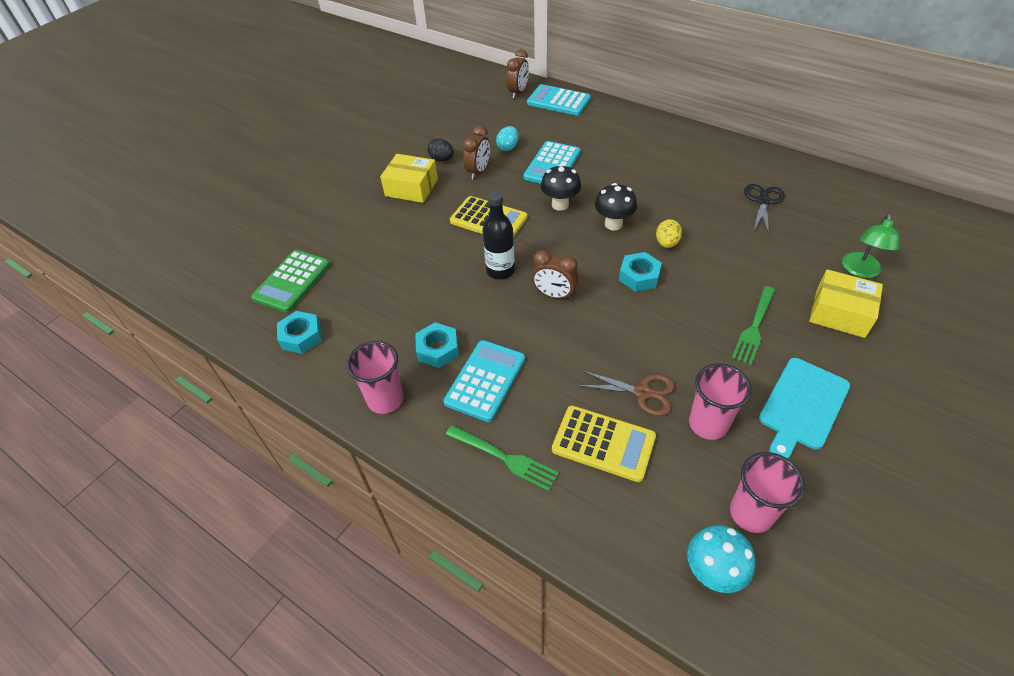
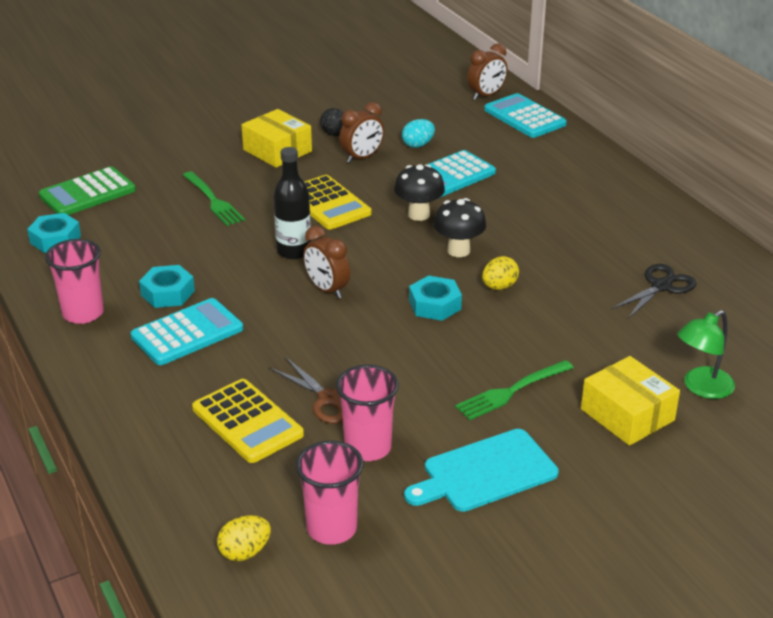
camera: 25 degrees right, 15 degrees down
(505, 458) = (145, 397): green fork -> green fork (213, 201)
(712, 572) = (245, 552): turquoise mushroom -> yellow egg

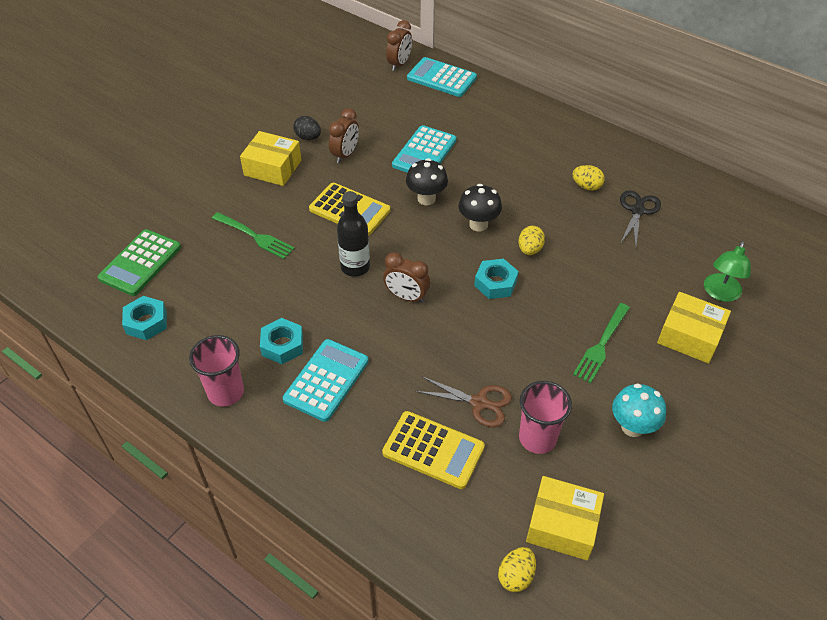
camera: 25 degrees left, 15 degrees up
(331, 528) = (562, 525): pink cup -> yellow box
(418, 145) = (380, 129): turquoise egg -> none
(485, 472) = (632, 427): turquoise cutting board -> turquoise mushroom
(616, 249) = (586, 186): none -> yellow egg

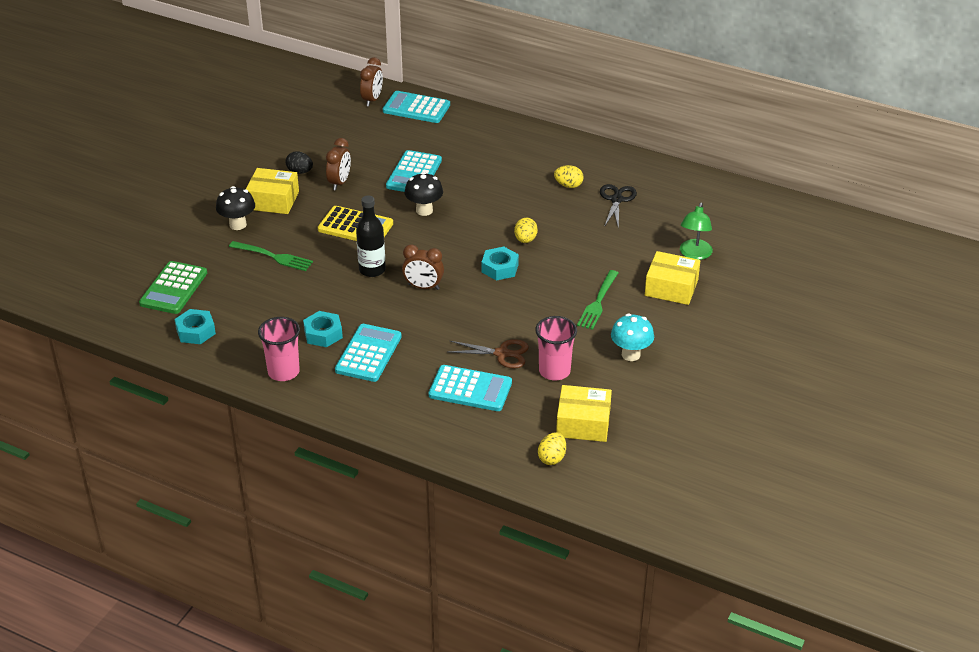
camera: 10 degrees left, 10 degrees down
(433, 450) = (470, 389): yellow calculator -> turquoise calculator
(478, 224) = (476, 225): black mushroom -> black mushroom (238, 225)

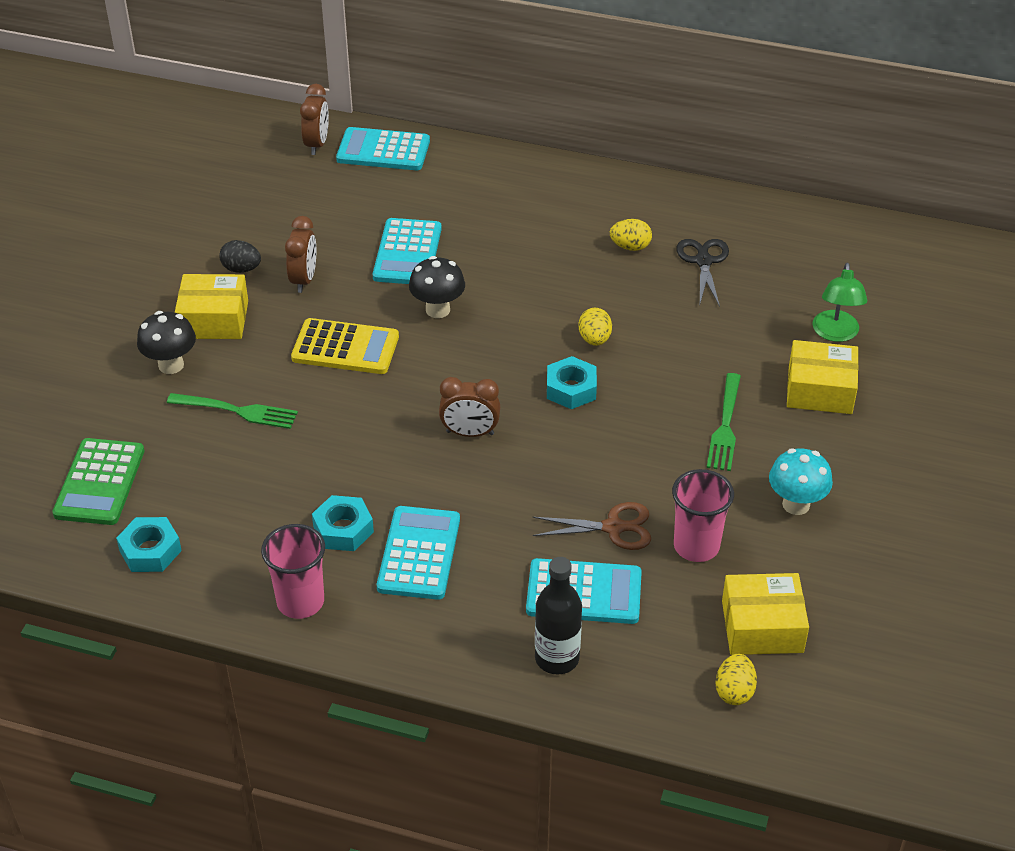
camera: 10 degrees left, 5 degrees up
(372, 270) = (388, 415): black bottle -> black bottle (557, 658)

